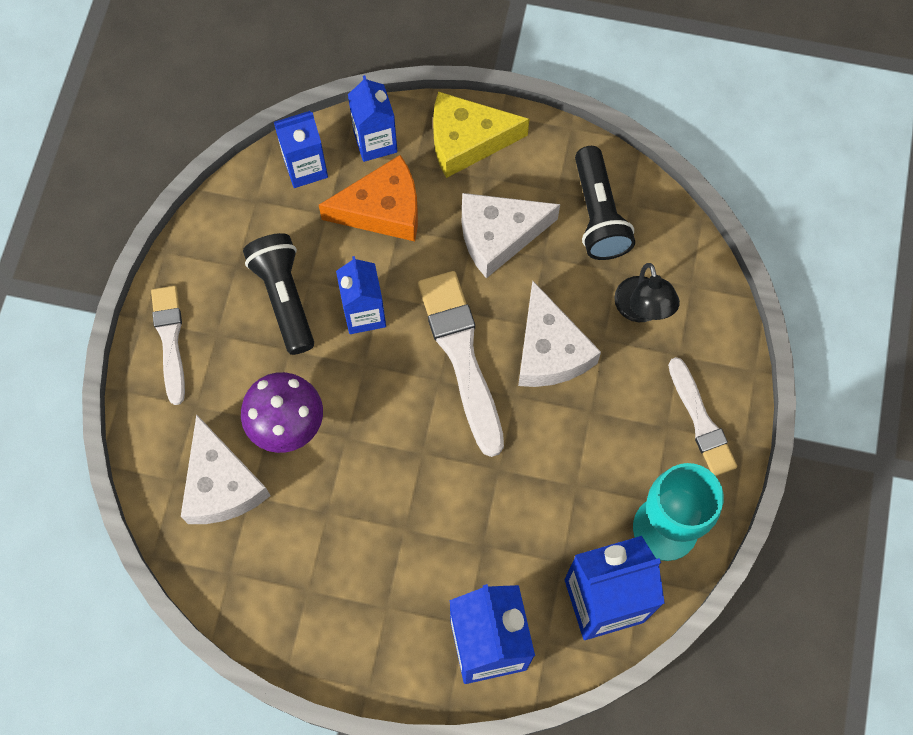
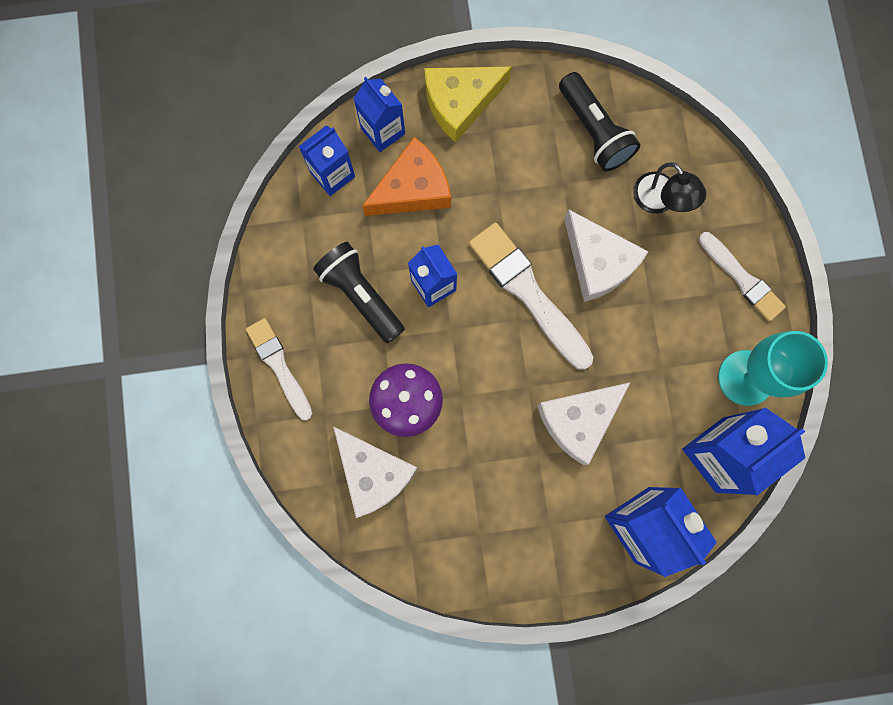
camera: 20 degrees left, 10 degrees up
(498, 236) = (518, 178): white cheese -> white cheese (578, 420)

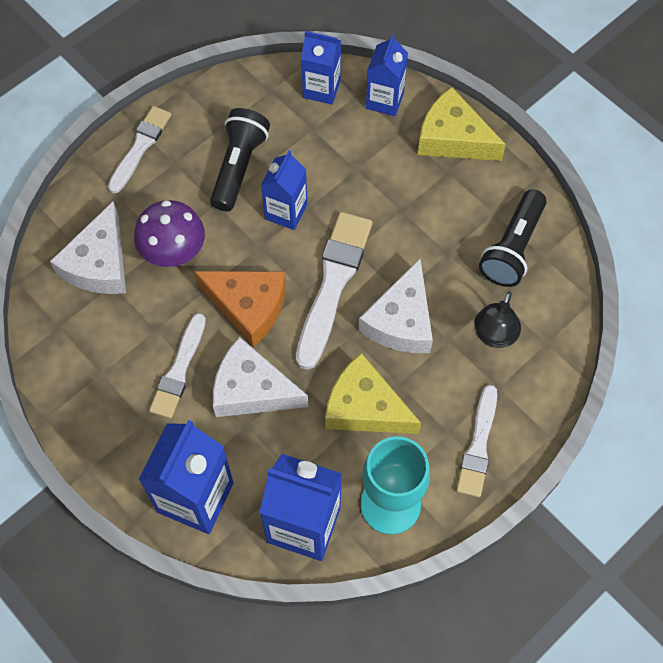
camera: 55 degrees right, 15 degrees down
(413, 189) = (354, 149): orange cheese -> orange cheese (248, 306)
(521, 468) = (179, 370): none -> white brush
(653, 342) = (365, 407): none -> yellow cheese

